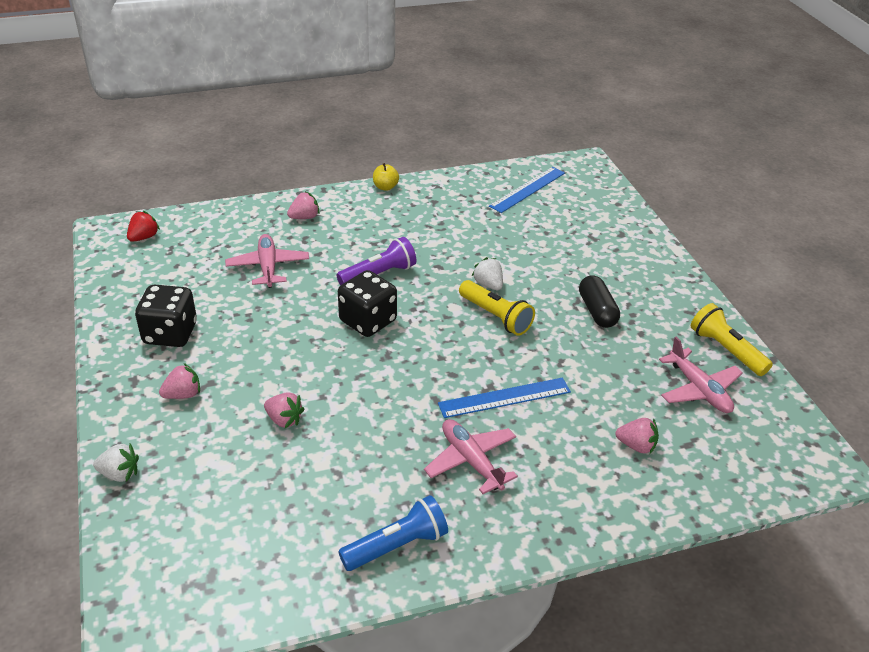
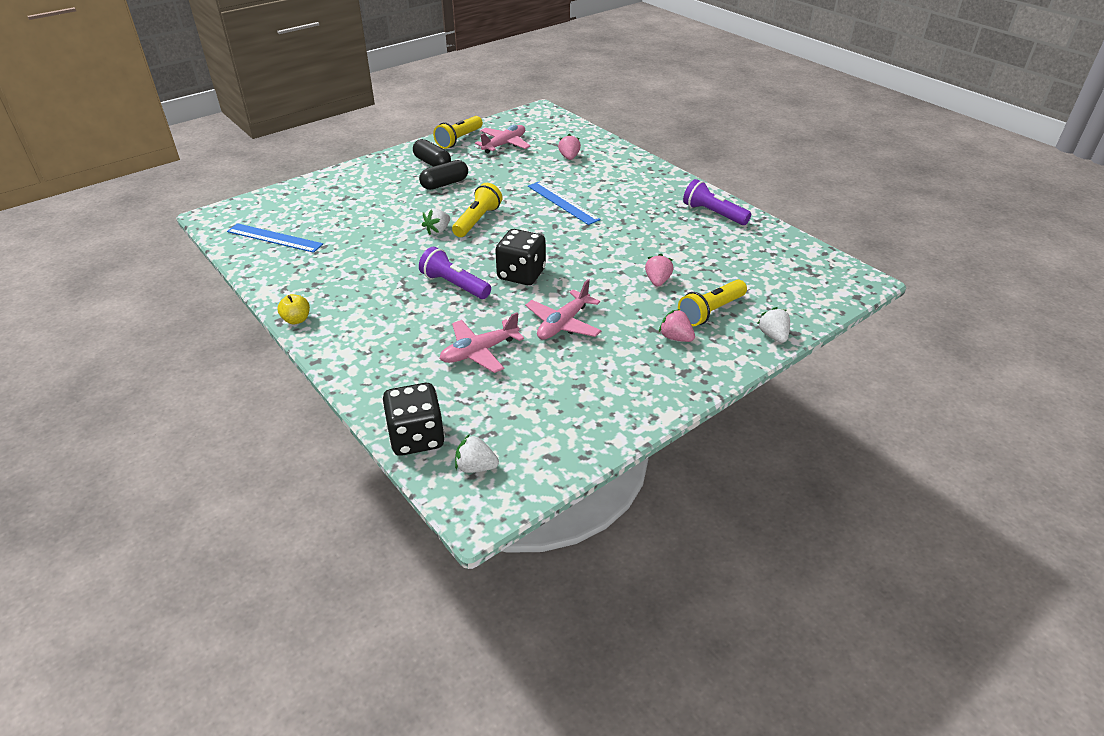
camera: 110 degrees left, 0 degrees up
(144, 237) = (476, 467): red strawberry -> white strawberry
(170, 333) = (614, 375): black dice -> black dice (416, 437)
(199, 440) = (710, 312): none -> yellow flashlight
(304, 217) = (379, 357): pink strawberry -> none
(397, 545) = (713, 213): blue flashlight -> purple flashlight
(471, 461) = (628, 204): pink plane -> pink plane (563, 324)
(658, 312) = (432, 163): none -> black capsule

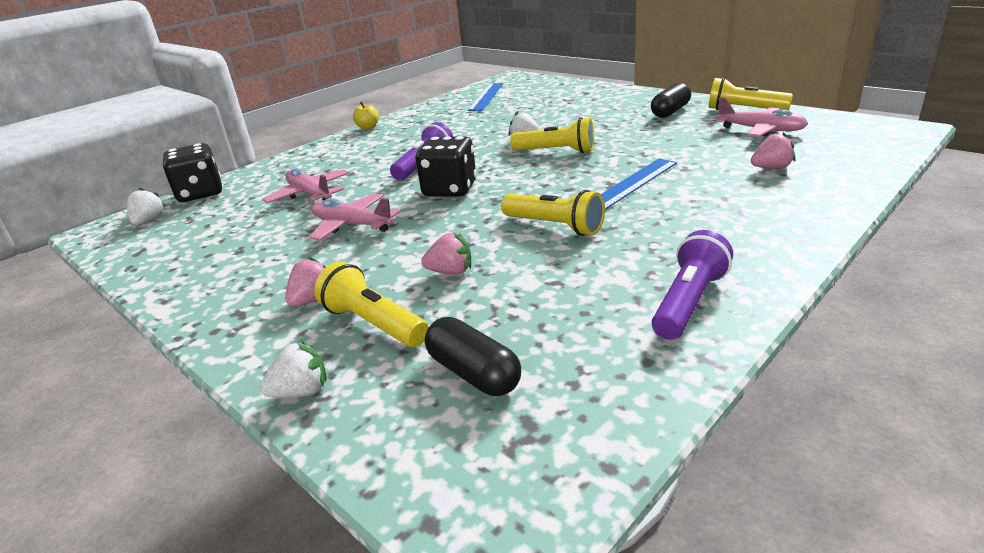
camera: 85 degrees right, 10 degrees down
(444, 184) = (627, 124): black capsule -> black capsule (474, 373)
(612, 238) = (555, 226): none -> yellow flashlight

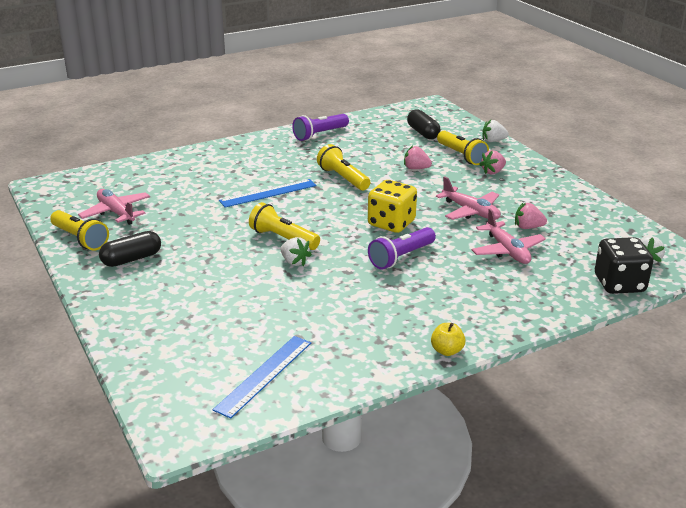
camera: 165 degrees left, 0 degrees up
(450, 189) = (391, 223): black dice -> yellow dice
(771, 168) = (174, 181): pink strawberry -> pink strawberry (528, 227)

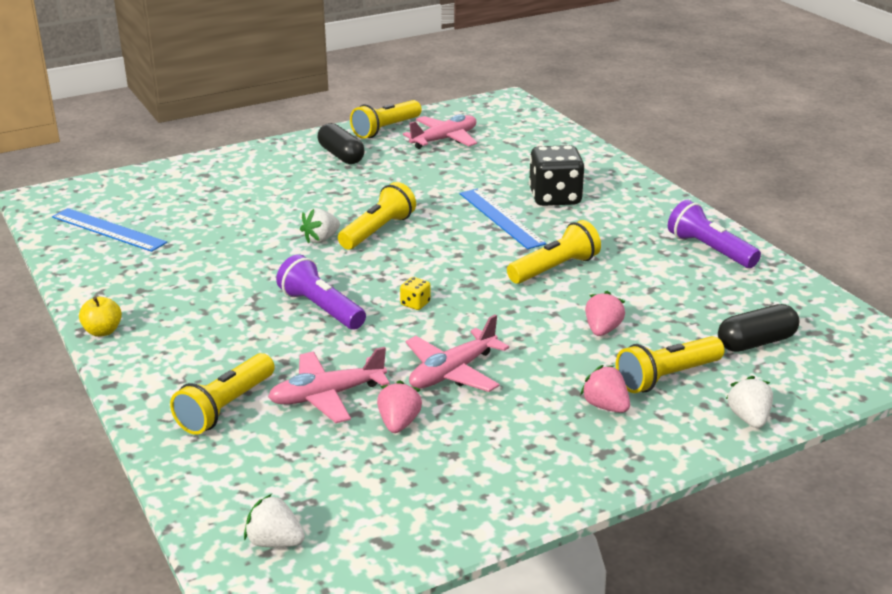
camera: 90 degrees right, 0 degrees up
(391, 223) = (415, 304): yellow dice -> yellow dice, size x0.43
(531, 286) = (225, 408): none -> yellow flashlight
(619, 284) = (208, 495): black dice -> black dice (555, 198)

